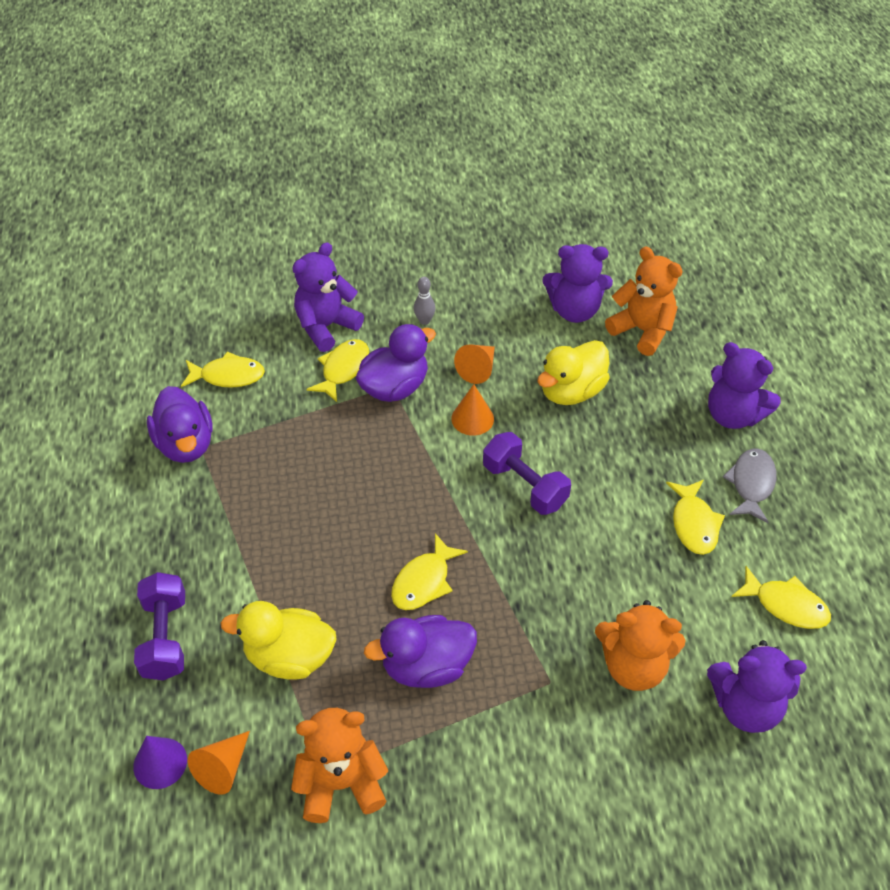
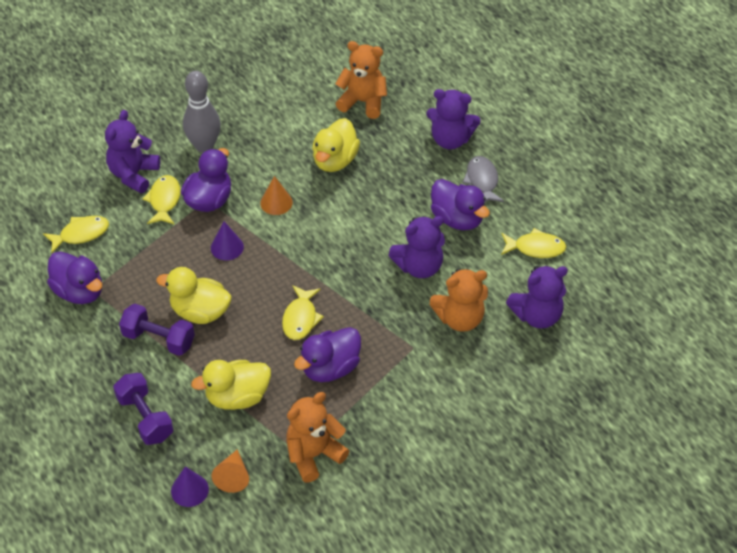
camera: 25 degrees left, 0 degrees up
(307, 524) = (200, 312): none -> yellow duck
(384, 453) = (227, 247): none -> purple cone
(424, 321) = (204, 146): grey bowling pin -> grey bowling pin, size x2.17
(478, 369) = (262, 167): orange cone -> none
(524, 485) = (335, 234): purple dumbbell -> purple dumbbell (159, 339)
(574, 310) = (309, 103): purple teddy bear -> purple teddy bear (419, 266)
(694, 524) = (457, 219): yellow fish -> purple duck

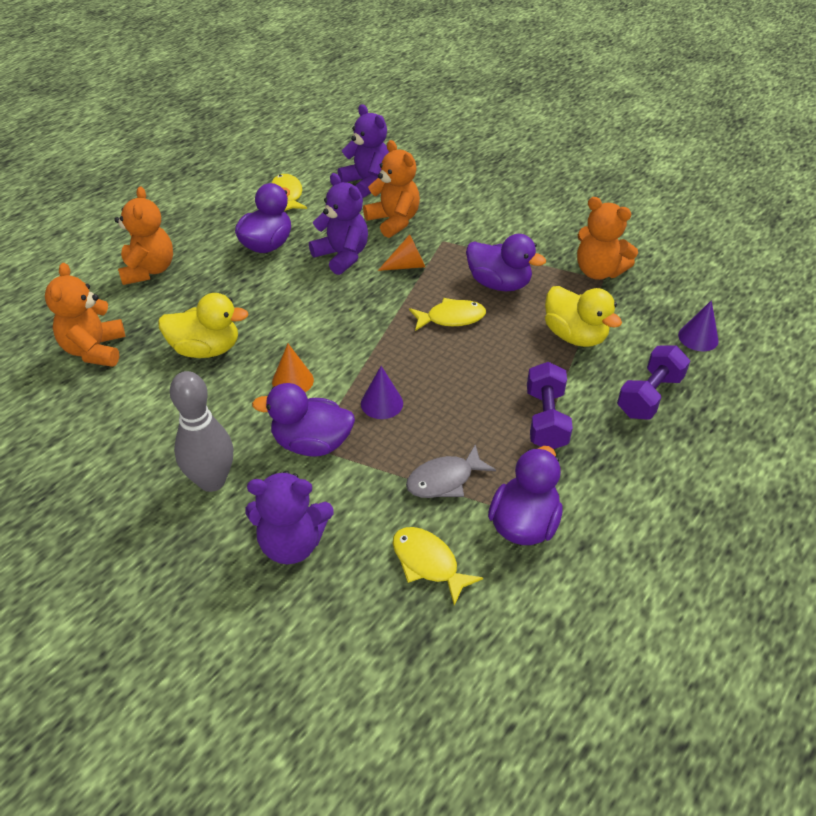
camera: 110 degrees left, 5 degrees down
(164, 200) = (329, 490): yellow fish -> none
(200, 312) = (488, 397): yellow duck -> none
(233, 476) = (661, 314): orange cone -> orange cone (407, 265)
(450, 140) = (149, 270): purple teddy bear -> orange teddy bear
(482, 181) = (207, 239): grey fish -> grey fish (444, 480)

